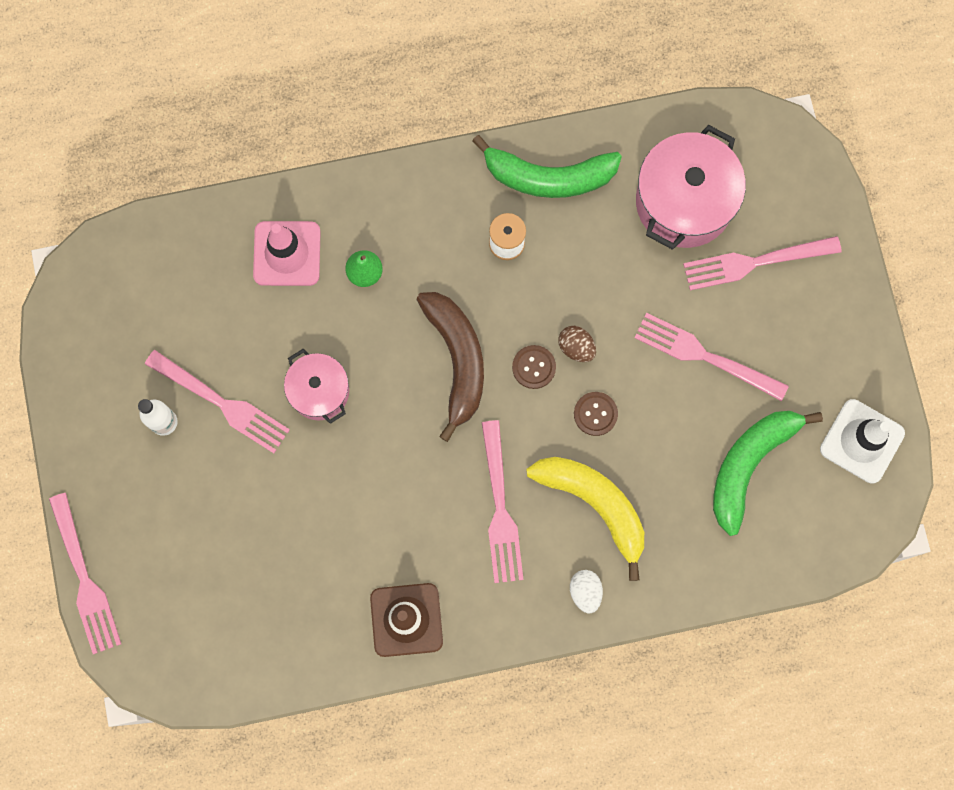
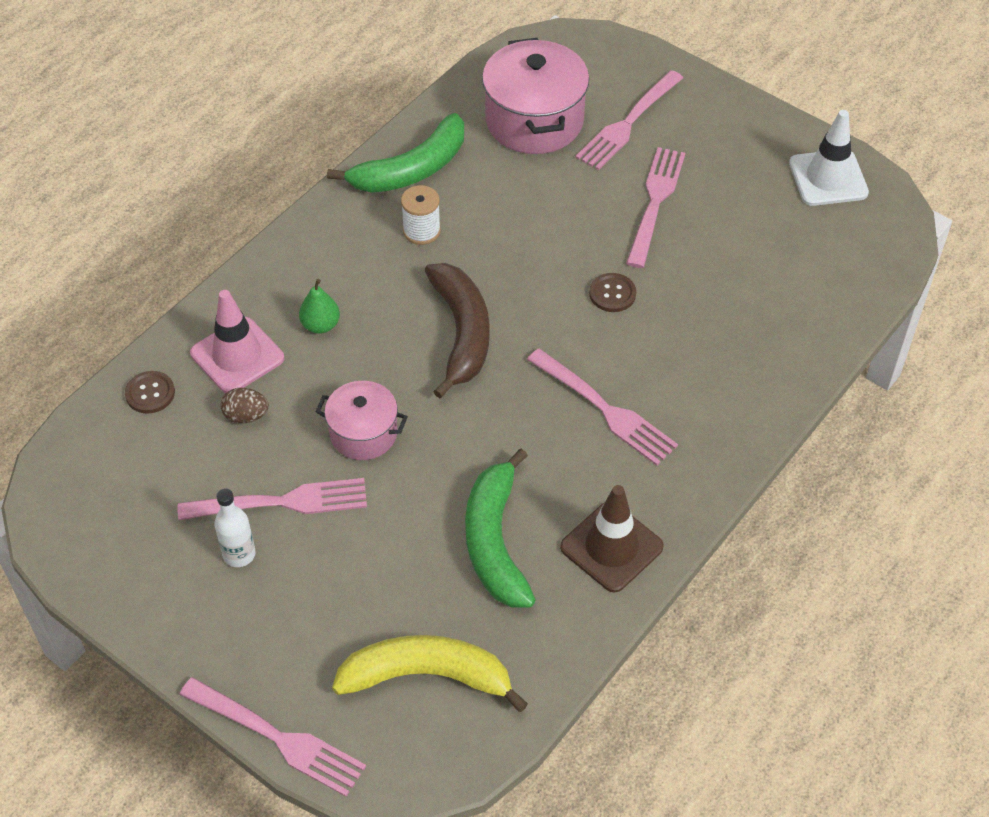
camera: 40 degrees left, 25 degrees down
(457, 360) = (461, 333): brown banana -> brown banana turned 45 degrees clockwise
(534, 367) = (530, 296): brown button -> brown button (150, 393)
(576, 347) = (550, 261): brown egg -> brown egg (246, 416)
(585, 592) = (736, 418): white egg -> none
(595, 504) = (678, 353): yellow banana -> yellow banana (427, 676)
(705, 356) = (655, 202): pink fork -> pink fork turned 120 degrees clockwise
(749, 464) = (765, 247): green banana -> green banana (495, 541)

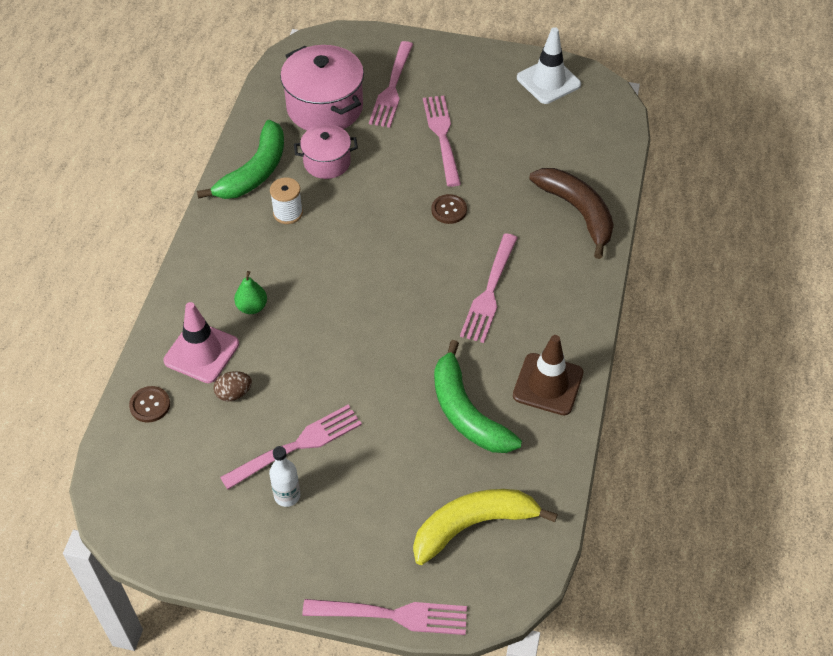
camera: 25 degrees left, 0 degrees up
(363, 433) = (329, 373): pink pot -> pink pot (327, 162)
(461, 333) = (359, 275): brown banana -> brown banana (578, 212)
(605, 409) = (489, 292): pink fork -> pink fork turned 90 degrees clockwise

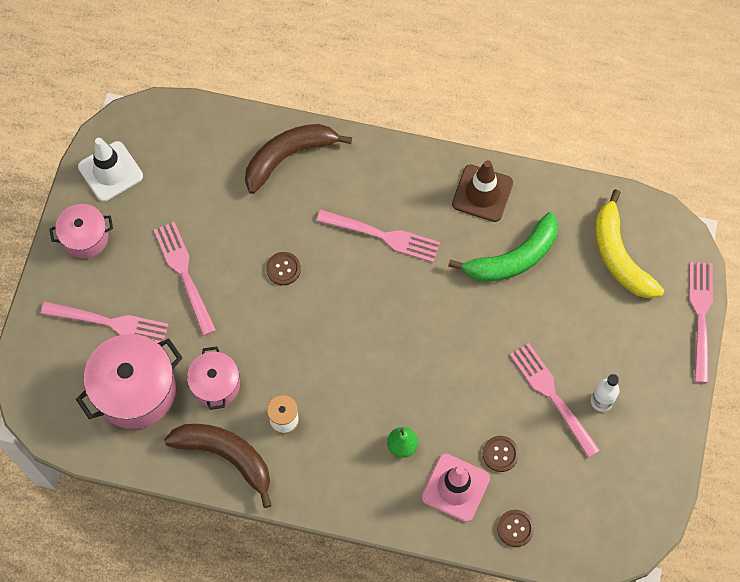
camera: 90 degrees left, 15 degrees up
(234, 393) = (500, 454): brown egg -> brown button
(255, 172) = (226, 456): green banana -> brown banana
(442, 136) = (184, 274): pink fork -> pink fork turned 75 degrees clockwise
(478, 68) = (85, 237): none -> pink pot

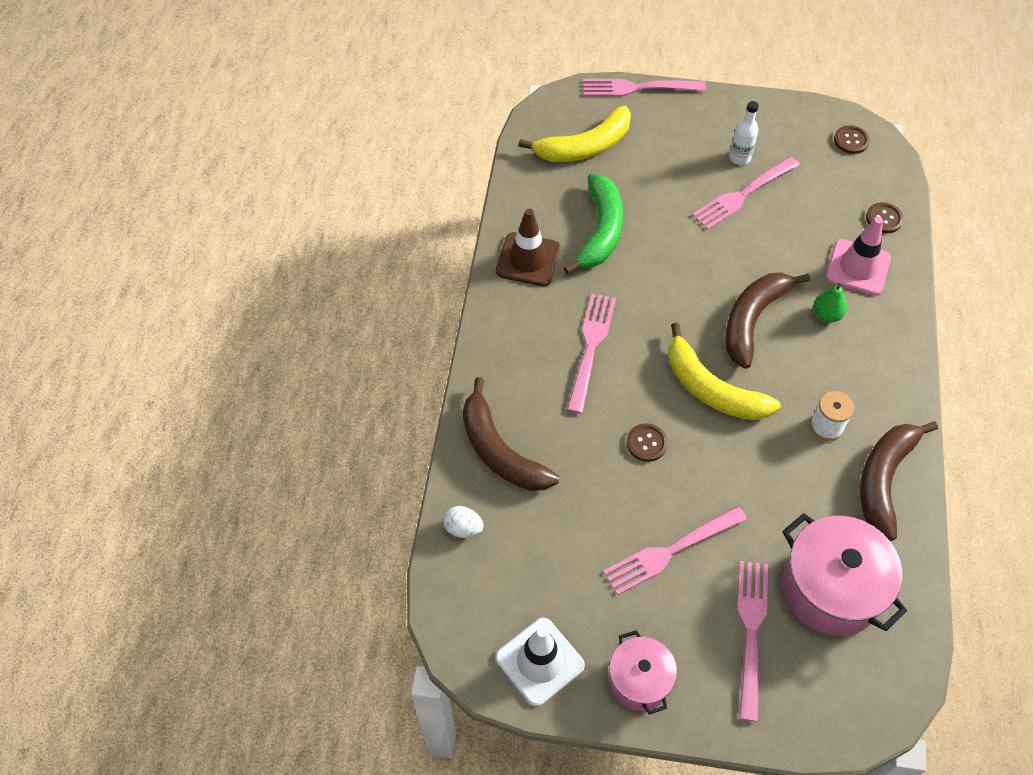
camera: 95 degrees left, 10 degrees down
(216, 385) = (803, 500): pink pot -> none
(223, 126) = (463, 528): none -> white egg
(331, 329) = (711, 389): none -> yellow banana
(401, 377) = (752, 320): none -> brown banana
(500, 454) = (813, 233): brown button -> brown button (851, 141)
(513, 258) = (600, 231): green banana -> green banana turned 45 degrees clockwise

